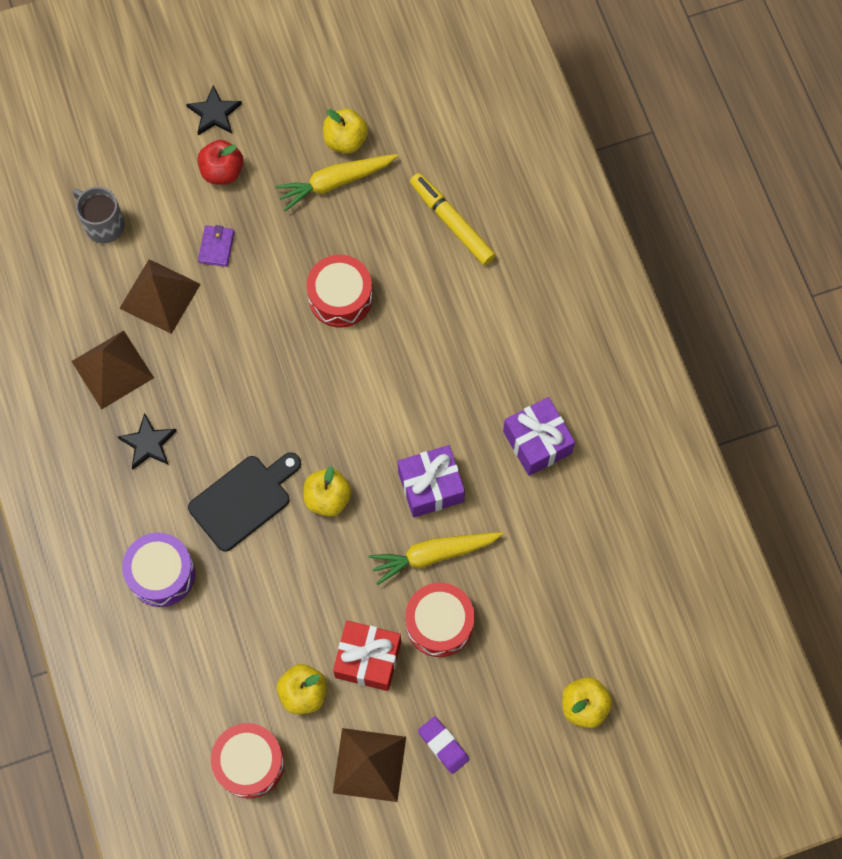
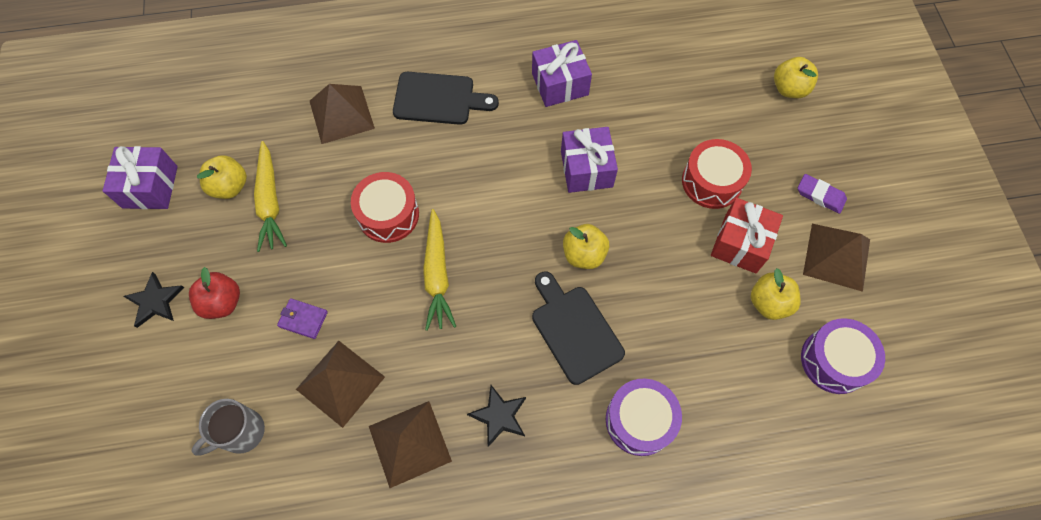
camera: 80 degrees left, 5 degrees down
(249, 763) = (834, 361): red drum -> purple drum
(332, 68) = (150, 187): none -> purple gift
(433, 555) = (649, 176): yellow carrot -> yellow carrot (437, 275)
(443, 745) = (820, 195): purple eraser -> purple eraser turned 60 degrees clockwise
(451, 222) = (341, 114): yellow marker -> brown pyramid
(491, 316) = (438, 99): none -> black cutting board

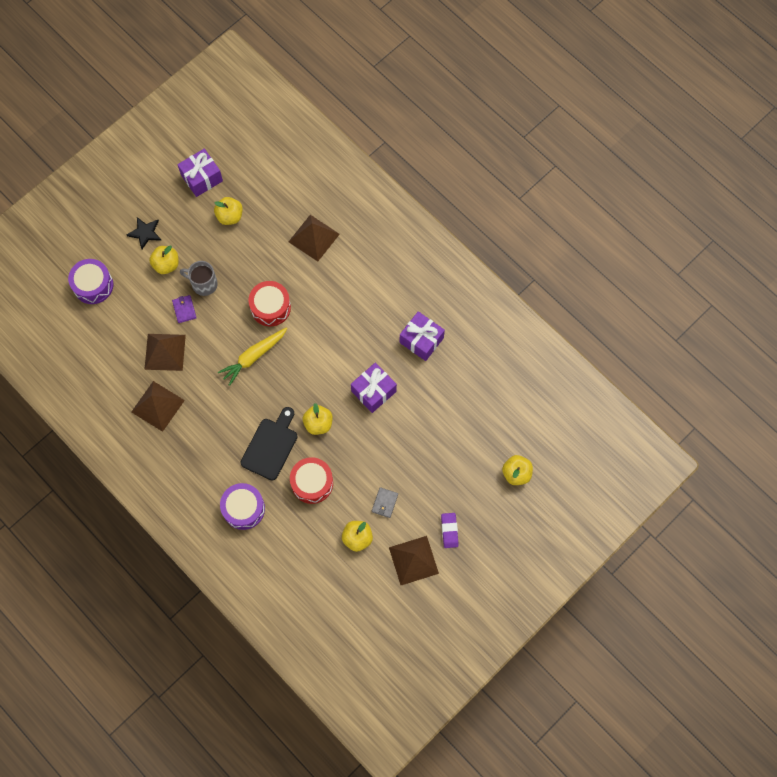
camera: 55 degrees right, 5 degrees up
(222, 302) = (166, 264): red apple -> yellow apple
(241, 432) = (111, 325): grey mug -> grey mug (203, 284)
(270, 202) = (235, 243): yellow carrot -> none
(438, 99) = (362, 281): black cutting board -> none
(499, 416) = (199, 439): black star -> none
(711, 181) = (415, 465): red drum -> red drum (312, 483)
(740, 243) = (384, 503): red gift -> grey wallet
(834, 361) = (346, 590): purple drum -> purple drum (93, 285)

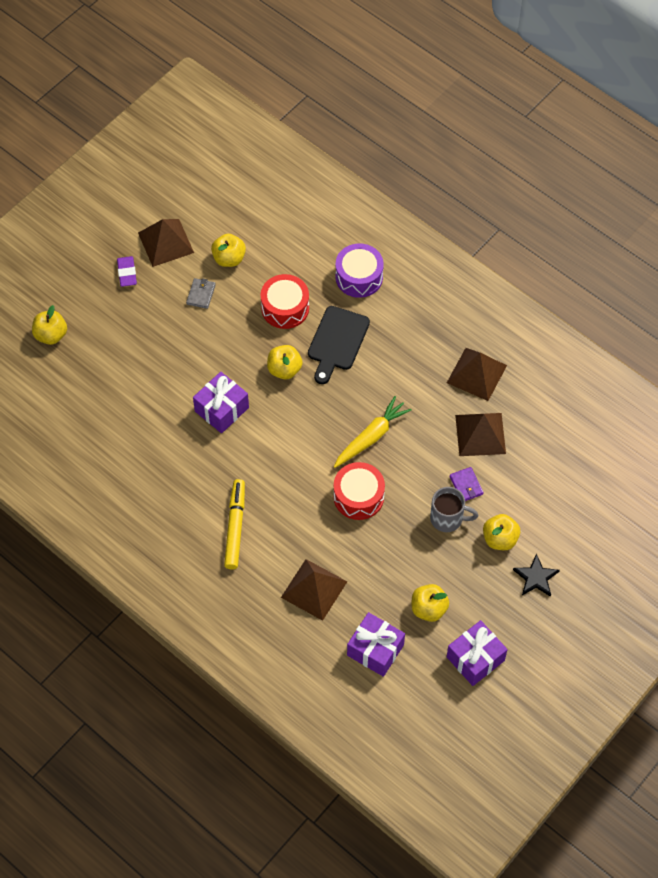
camera: 175 degrees right, 10 degrees down
(93, 285) = (587, 506): purple drum -> none
(370, 291) = (235, 527): none -> yellow marker
(421, 340) = (167, 472): purple gift -> purple gift (375, 650)

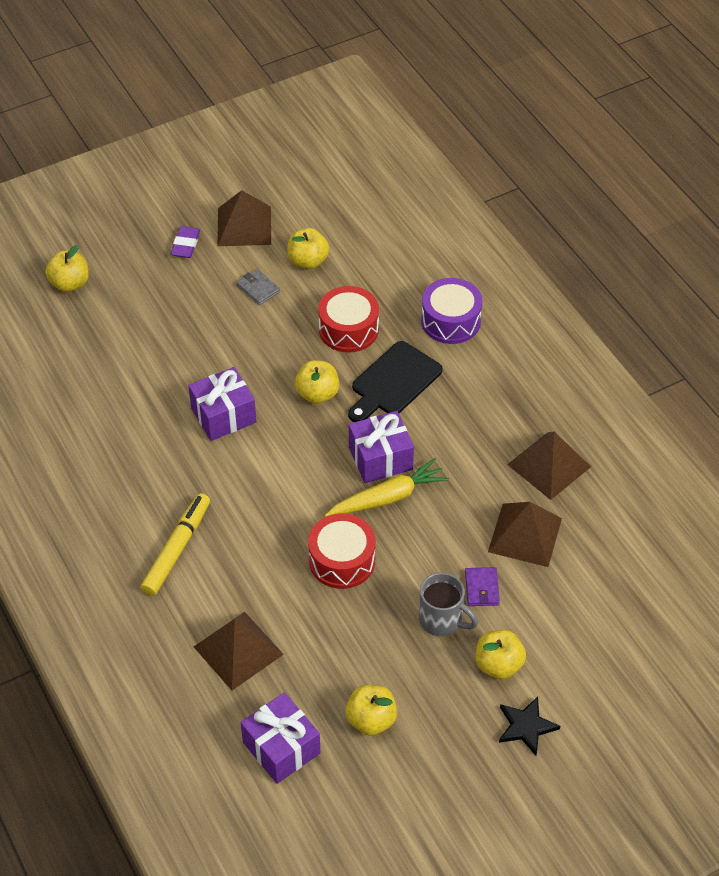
camera: 20 degrees right, 10 degrees down
(201, 294) = (258, 289): grey wallet -> grey wallet turned 75 degrees counterclockwise
(475, 658) = (405, 801): purple gift -> purple gift (380, 458)

